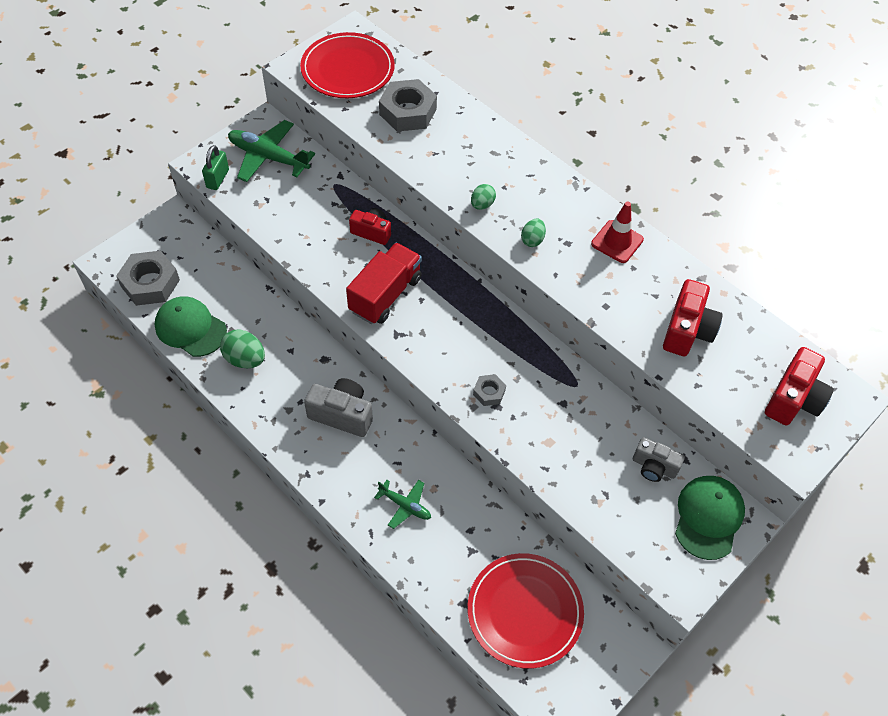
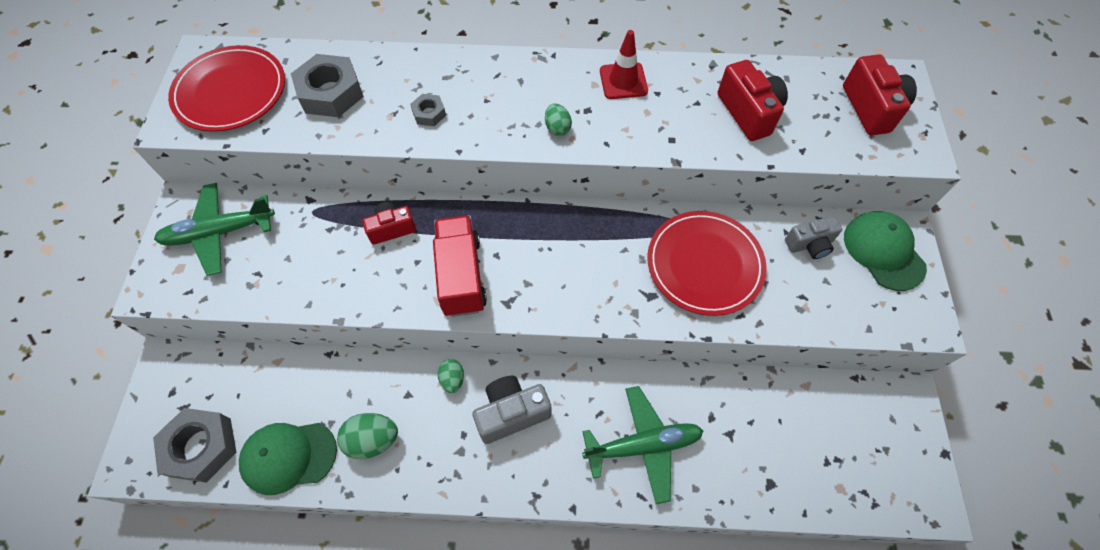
camera: 40 degrees left, 5 degrees up
(217, 179) = (184, 291): green padlock -> none
(405, 506) = (643, 445): green plane -> green plane, size x1.78
(482, 204) = (484, 128): green egg -> green egg (452, 379)
(489, 392) = (634, 289): grey nut -> grey nut (429, 113)
(524, 611) = (817, 446): red plate -> red plate (704, 264)

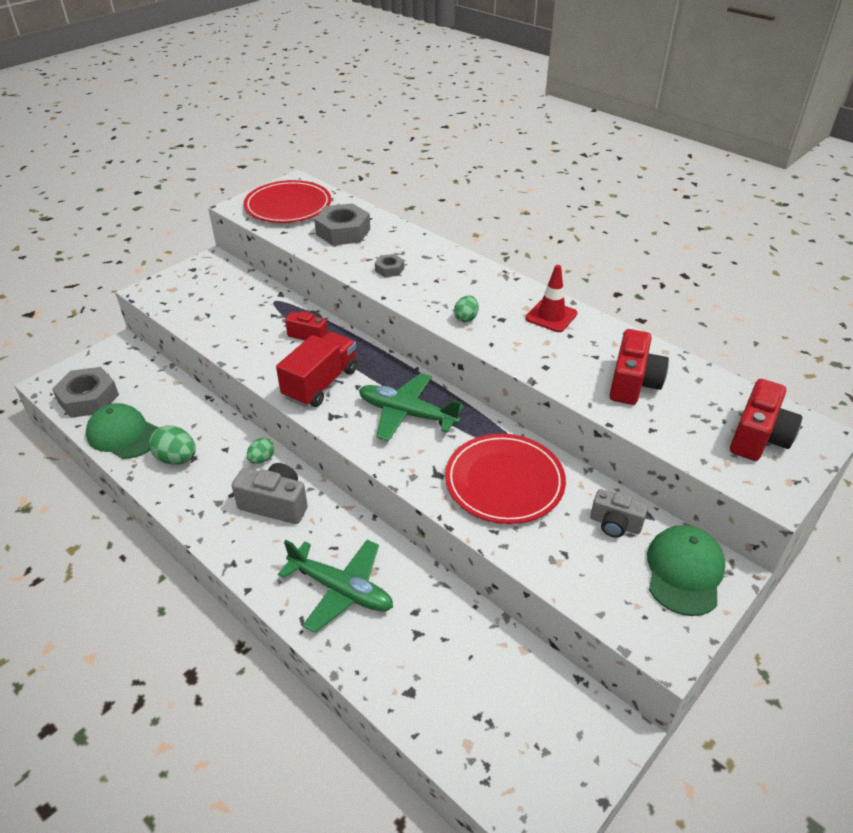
camera: 40 degrees right, 20 degrees down
(219, 233) = (212, 284): green plane -> green plane (406, 414)

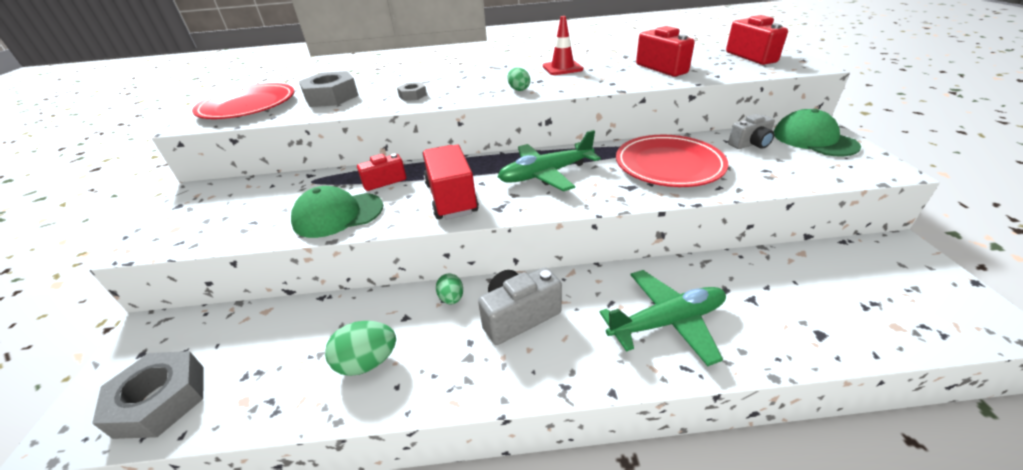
camera: 45 degrees left, 5 degrees down
(123, 434) = (266, 393): green cap -> green cap (338, 215)

